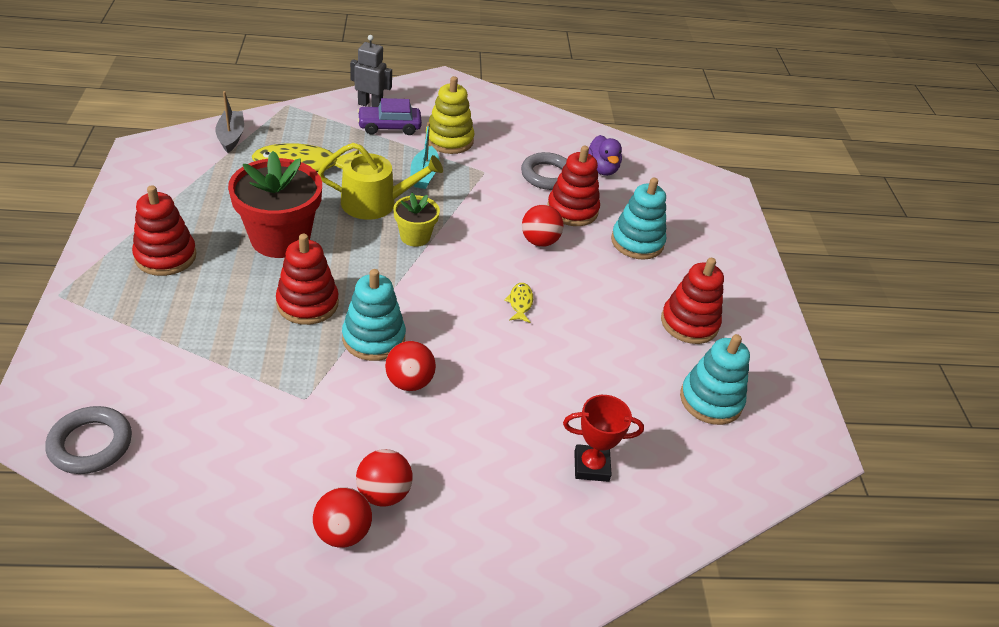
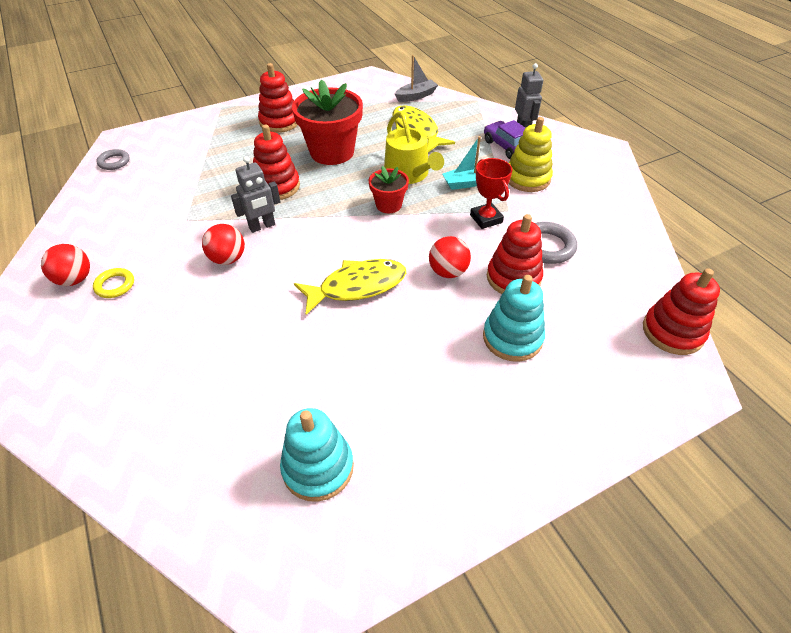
camera: 70 degrees right, 5 degrees up
(90, 444) = (114, 162): grey ring -> grey ring, size x0.64
(373, 338) = (262, 226): turquoise stacking toy -> grey robot
(384, 493) = (115, 285): red ball -> yellow ring
(415, 236) = (388, 205): yellow flower pot -> red flower pot
(520, 303) = (357, 286): yellow fish -> yellow fish, size x2.16
(591, 466) = (186, 395): red trophy -> red trophy (486, 219)
(601, 169) = (599, 278): purple duck -> none
(689, 323) = (422, 416): red stacking toy -> red stacking toy (672, 332)

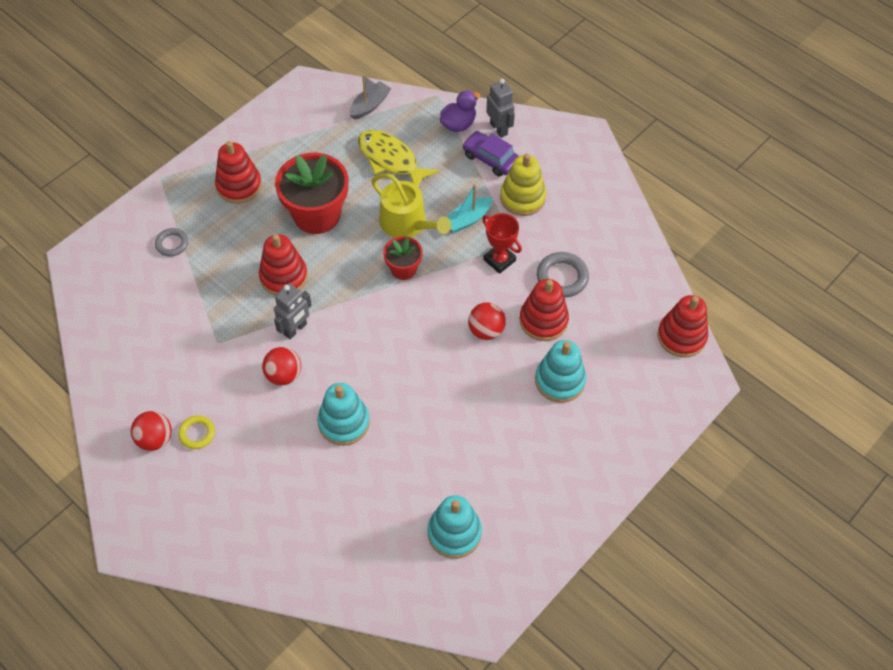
camera: 20 degrees left, 10 degrees up
(114, 162) = (93, 292): grey ring -> grey ring (172, 244)
(259, 315) = (344, 422): none -> turquoise stacking toy
(357, 286) = (414, 369): yellow fish -> none
(487, 120) = (458, 124): none -> purple duck

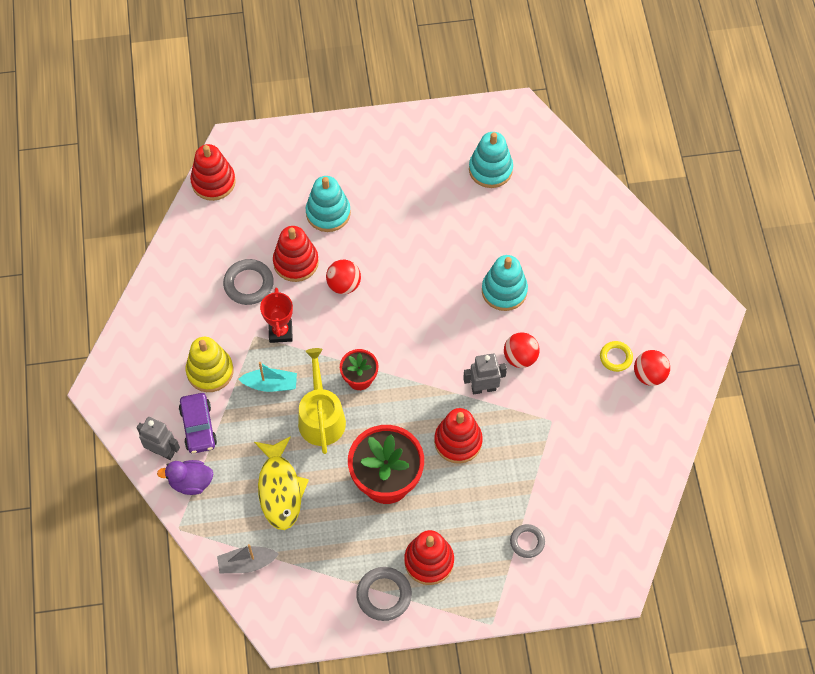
camera: 140 degrees left, 5 degrees up
(255, 147) = (384, 595): none -> grey ring
(499, 129) = (162, 451): grey robot -> grey robot turned 105 degrees clockwise

